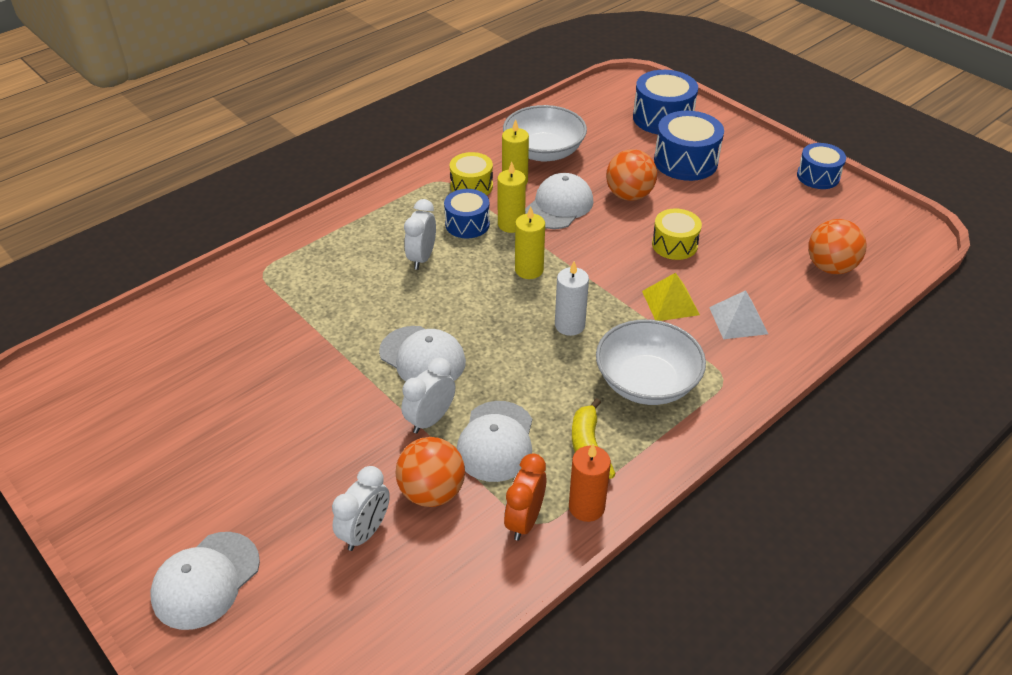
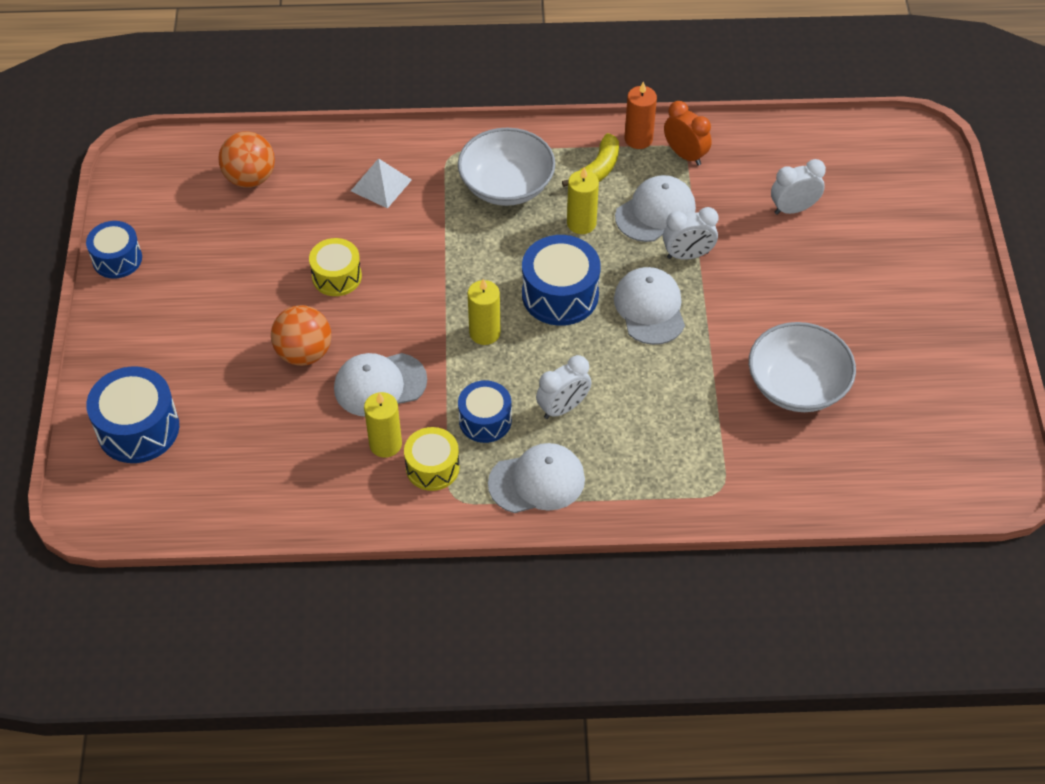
camera: 140 degrees left, 10 degrees up
(206, 580) = (917, 241): white cap -> white cap (537, 481)
(432, 492) = (729, 206): orange ball -> none
(511, 224) = (446, 392): yellow candle -> yellow candle (581, 223)
(525, 520) = (685, 155): orange clock -> orange clock turned 105 degrees counterclockwise
(544, 152) = (312, 466): white bowl -> white bowl (797, 385)
(569, 325) = (509, 262): white candle -> none
(670, 302) = (410, 230): yellow pyramid -> none
(685, 161) = (200, 356): blue drum -> blue drum (560, 295)

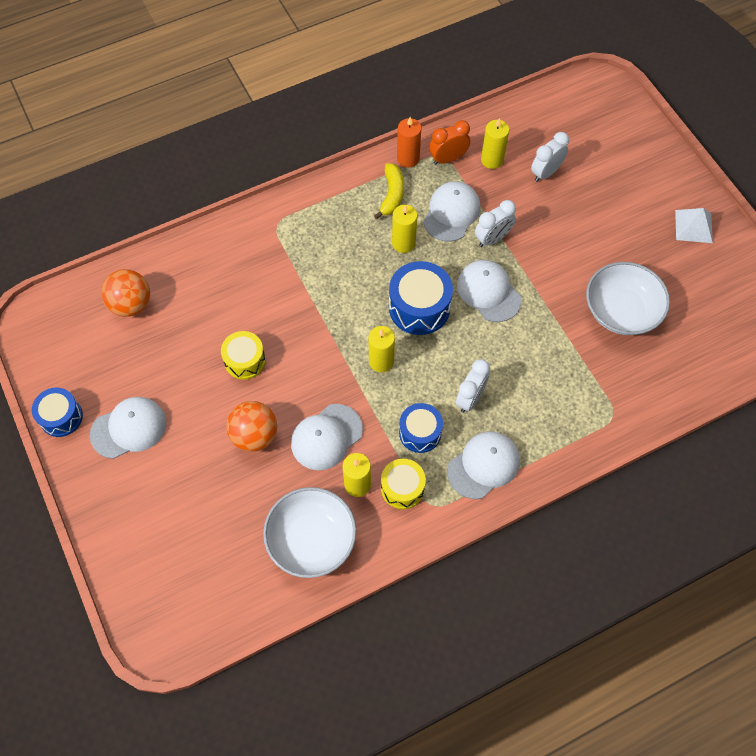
camera: 25 degrees left, 10 degrees up
(138, 428) = (159, 556): blue drum -> none
(178, 296) = (129, 428): none -> white cap
(381, 185) = (237, 270): white pyramid -> white pyramid (693, 226)
(506, 185) = (332, 233): white bowl -> white bowl (311, 540)
(685, 155) = (448, 159): orange clock -> orange clock turned 45 degrees counterclockwise
(736, 173) = (492, 160): none -> yellow candle

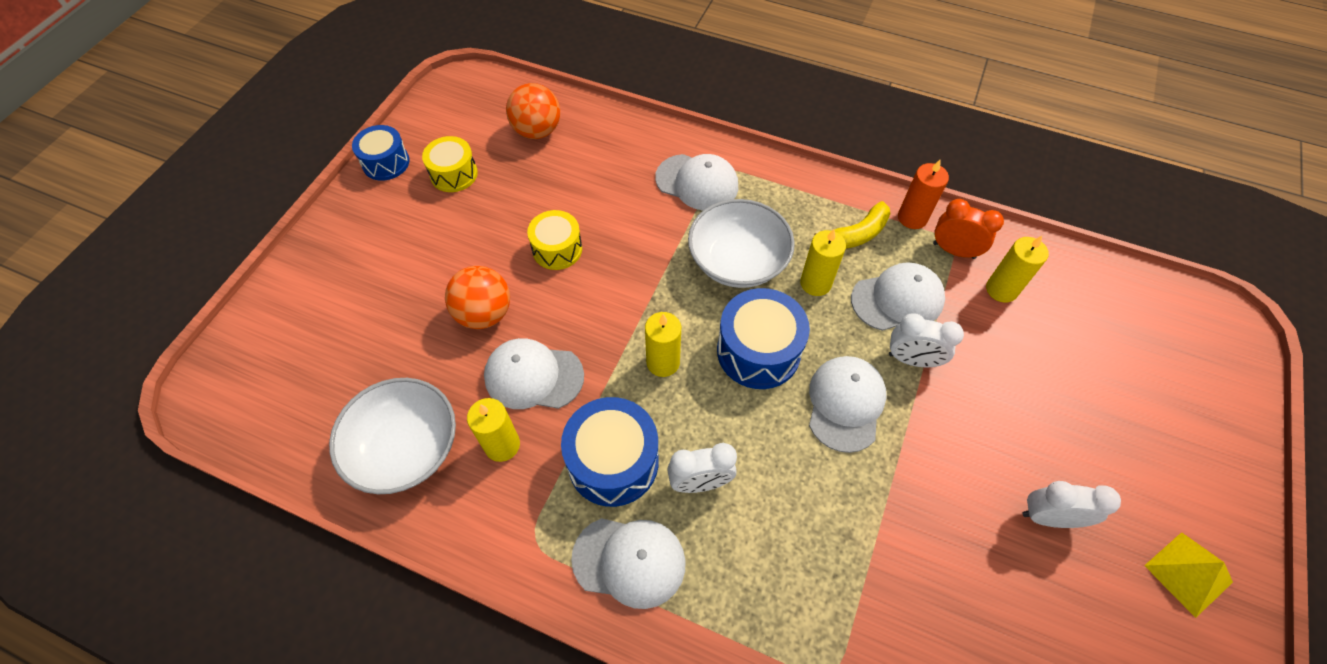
camera: 50 degrees right, 5 degrees down
(129, 428) = (413, 215): white cap -> white cap (697, 182)
(402, 488) = (532, 493): yellow drum -> yellow drum (454, 174)
(420, 432) = (613, 461): blue drum -> blue drum, size x1.54
(545, 173) = (1050, 351): white clock -> white clock (1048, 517)
(621, 311) = (976, 571): white bowl -> white bowl (738, 261)
(693, 226) = (1188, 573): white pyramid -> yellow pyramid

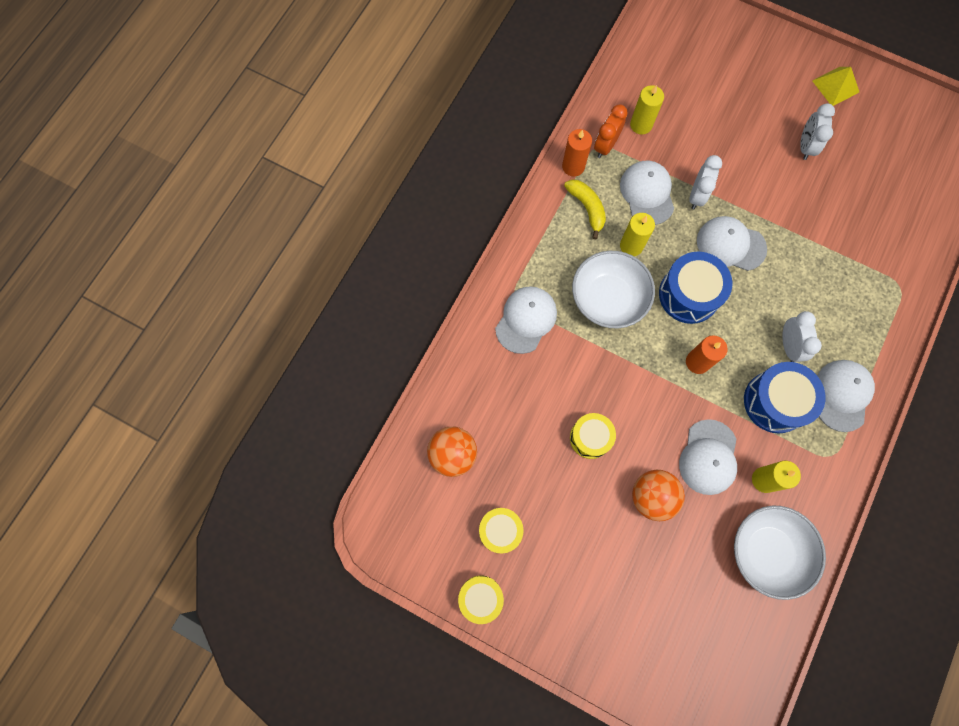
camera: 85 degrees left, 15 degrees up
(386, 163) = (480, 598): blue drum -> yellow drum
(663, 362) = (697, 362): yellow candle -> orange candle

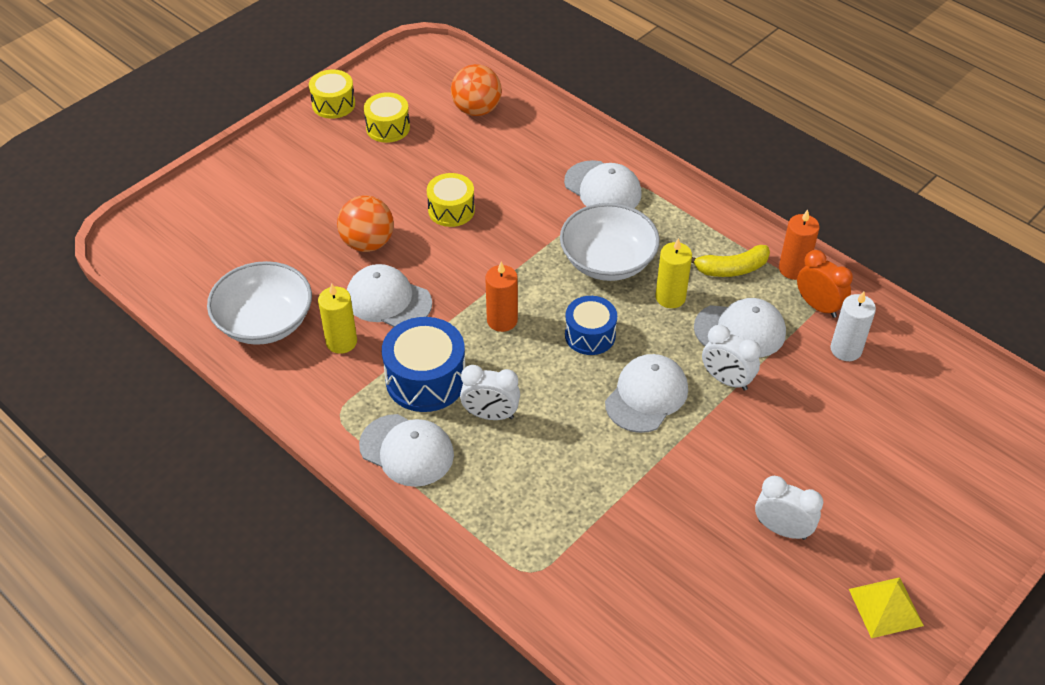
camera: 105 degrees right, 25 degrees down
(641, 125) = (846, 349): yellow candle -> white candle
(689, 294) = (590, 335): blue drum -> blue drum, size x0.65

